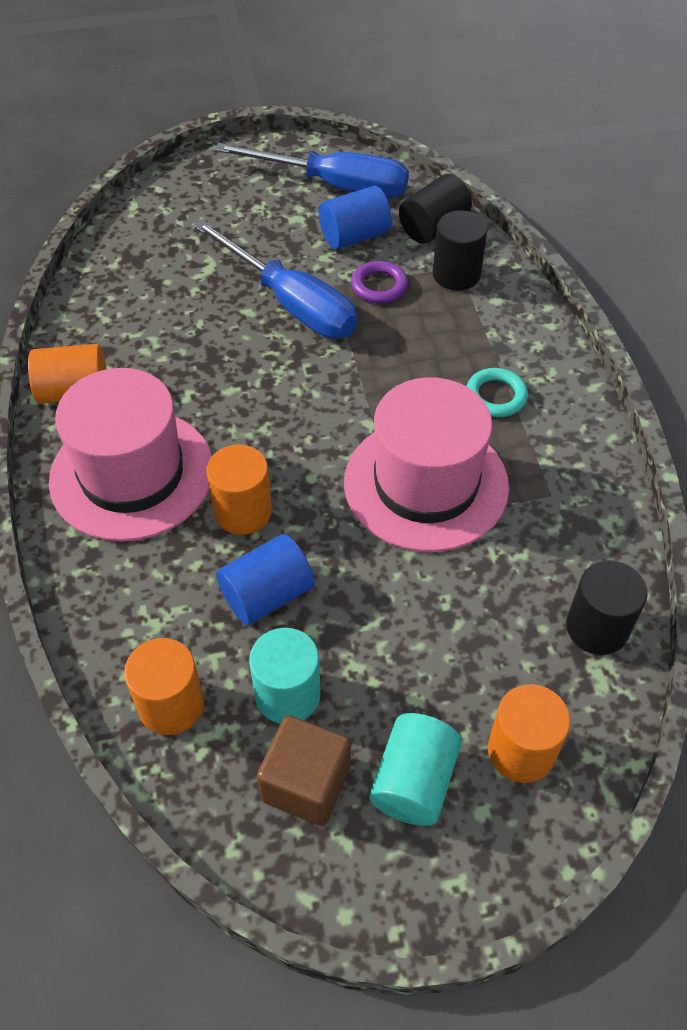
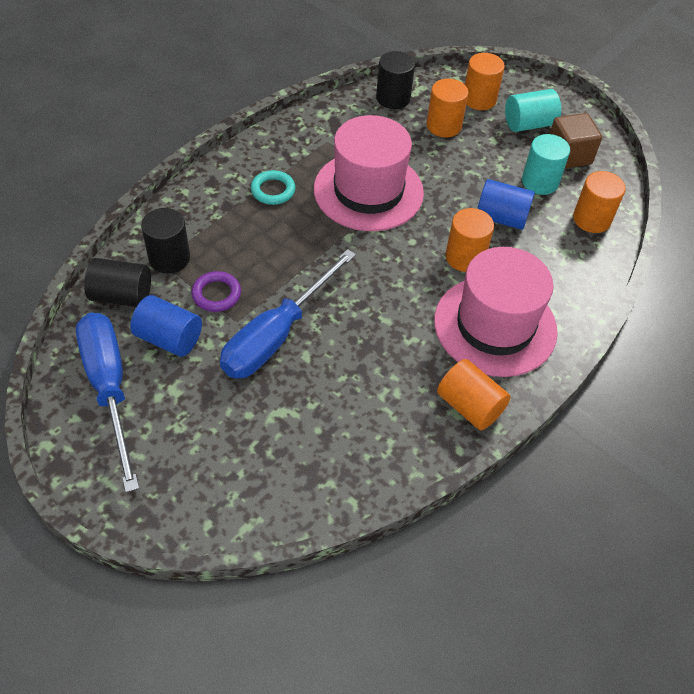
camera: 130 degrees left, 0 degrees up
(291, 303) = (276, 335): blue screwdriver -> blue screwdriver turned 150 degrees counterclockwise
(491, 653) = (443, 126): none -> orange cylinder

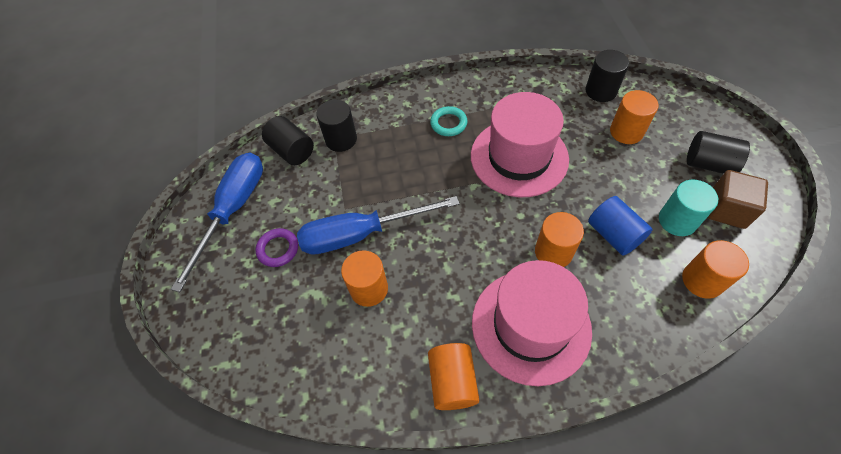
camera: 45 degrees right, 5 degrees up
(169, 338) = (294, 196): blue cylinder -> none
(216, 294) = (348, 181): purple ring -> purple ring (278, 249)
(479, 99) = (678, 122): orange cylinder -> orange cylinder (369, 289)
(529, 124) = (708, 164): turquoise cylinder -> black cylinder

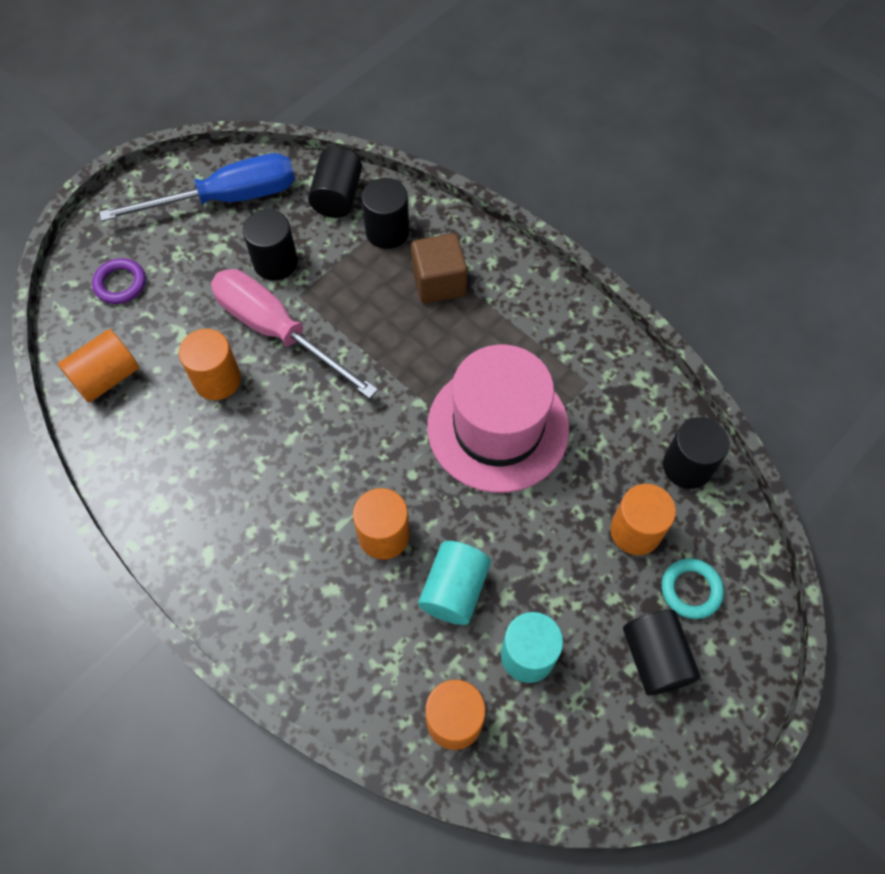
camera: 50 degrees right, 5 degrees up
(278, 249) = (209, 269): purple ring -> purple ring (120, 284)
(309, 208) = (275, 262): none -> black cylinder
(361, 234) = (277, 331): blue screwdriver -> pink screwdriver
(448, 123) = (493, 323): turquoise ring -> turquoise ring (691, 590)
(452, 381) = (163, 518): orange cylinder -> orange cylinder (107, 377)
(530, 325) = (272, 559): pink hat -> none
(613, 234) = (454, 590): blue cylinder -> turquoise cylinder
(726, 210) = (589, 710): brown cube -> brown cube (439, 282)

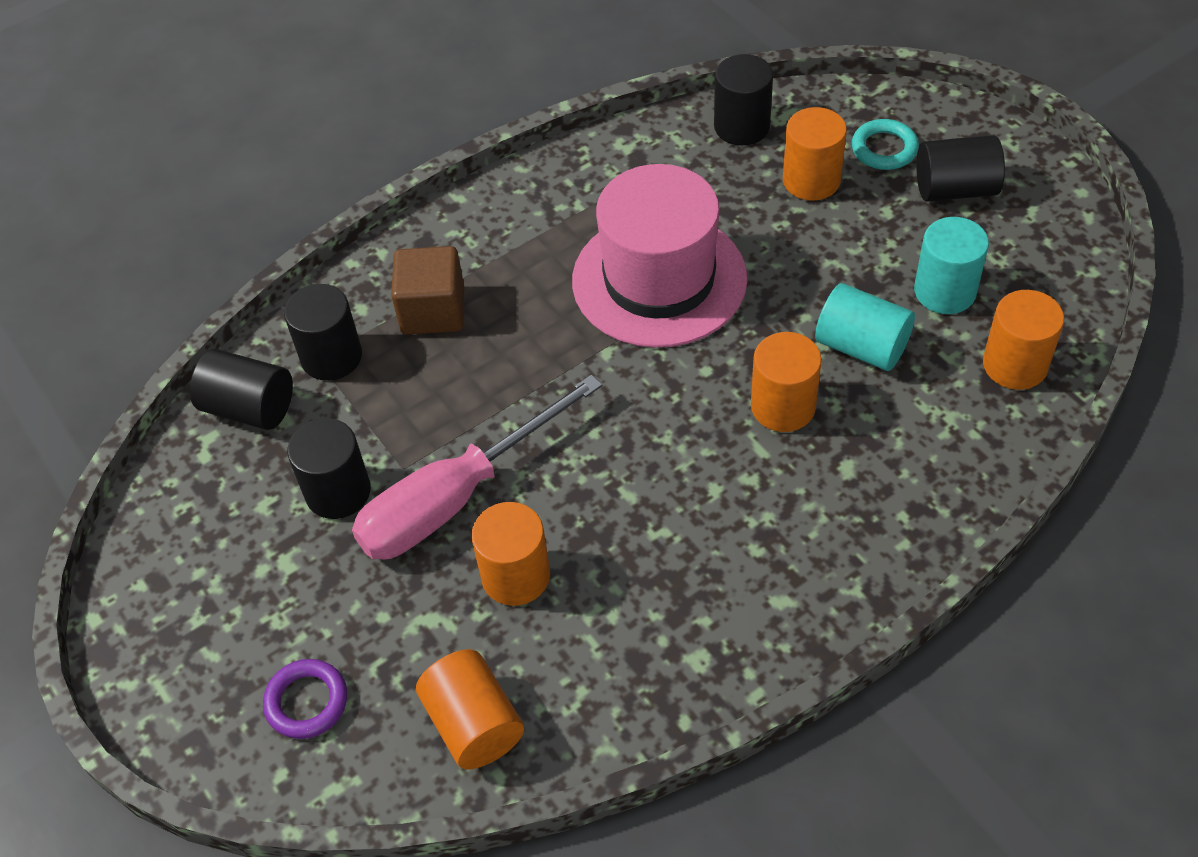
camera: 75 degrees left, 10 degrees down
(226, 199) = (197, 547): blue screwdriver -> none

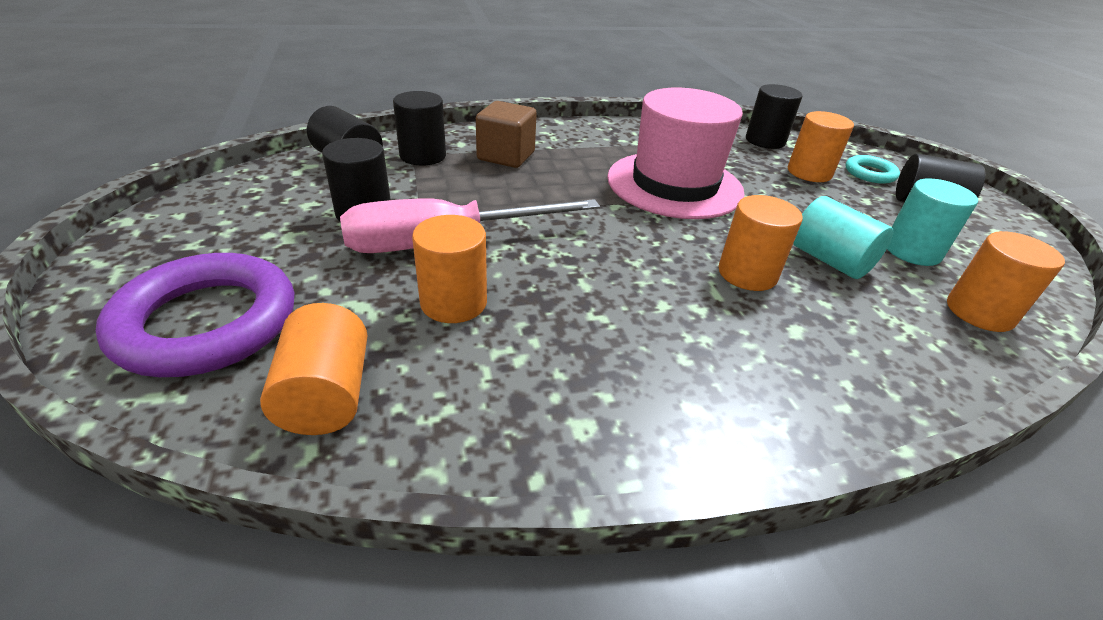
camera: 15 degrees right, 15 degrees down
(307, 702) = (207, 322): purple ring -> purple ring, size x2.04

